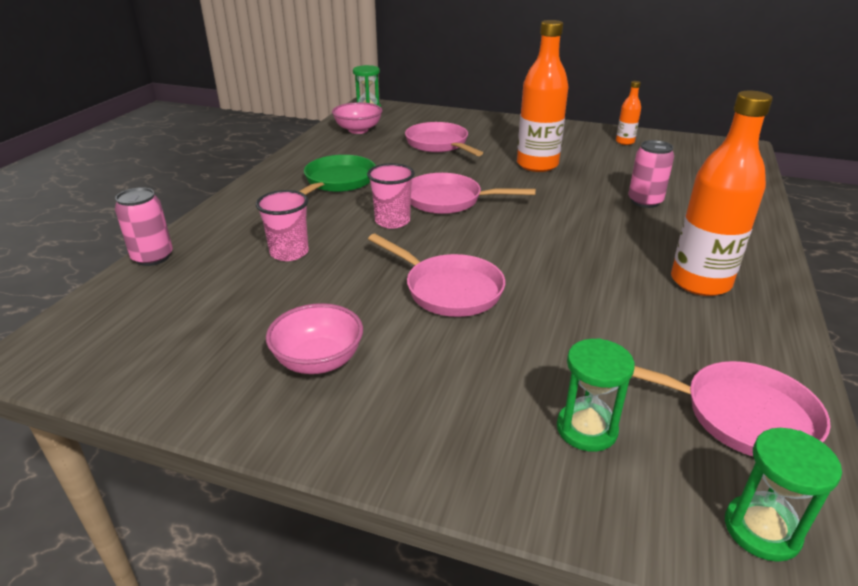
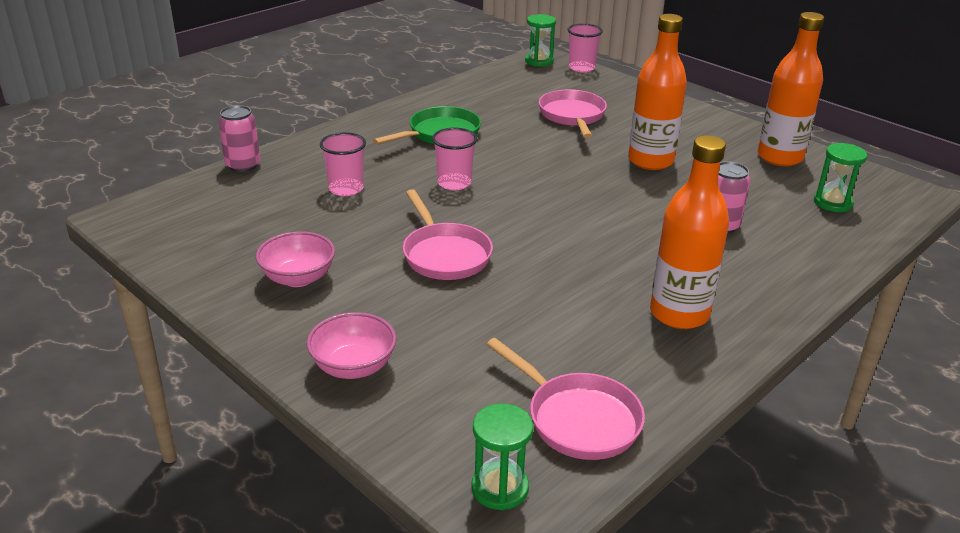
camera: 25 degrees right, 0 degrees up
(358, 130) = (507, 83): pink bowl -> pink bowl (353, 367)
(408, 108) = (581, 68): none -> pink cup
(448, 200) = (524, 176): pink pan -> none
(586, 429) = (445, 386): green hourglass -> green hourglass (832, 203)
(625, 142) = (779, 157): orange bottle -> orange bottle, size x2.08

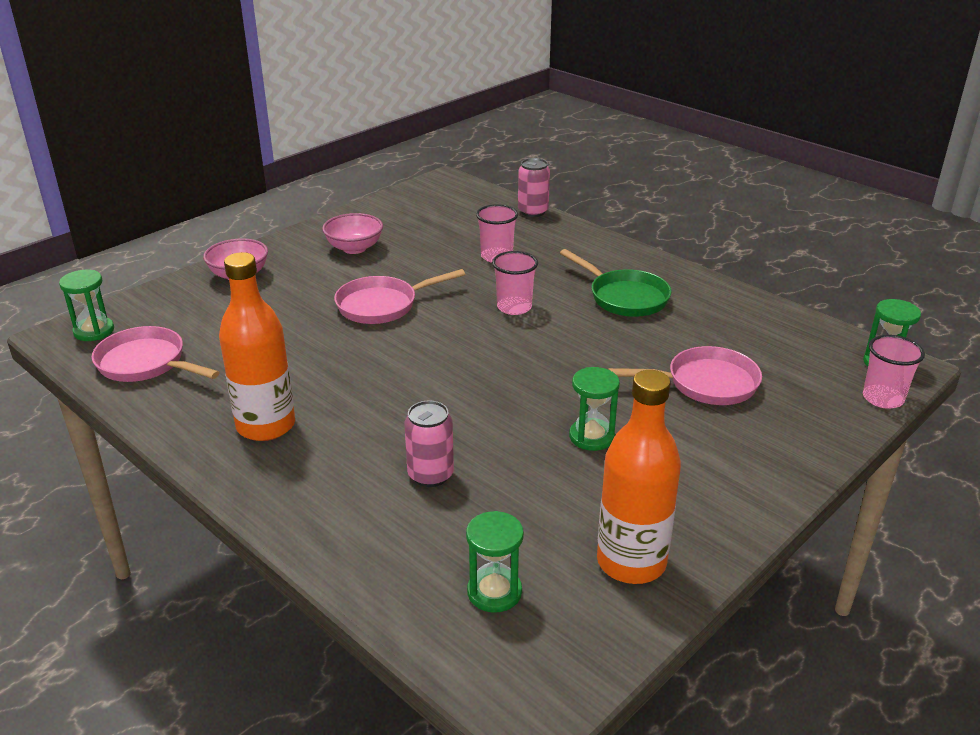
camera: 90 degrees right, 0 degrees up
(578, 419) = (146, 363): pink pan -> pink pan turned 75 degrees clockwise
(650, 161) = (591, 437): orange bottle -> green hourglass

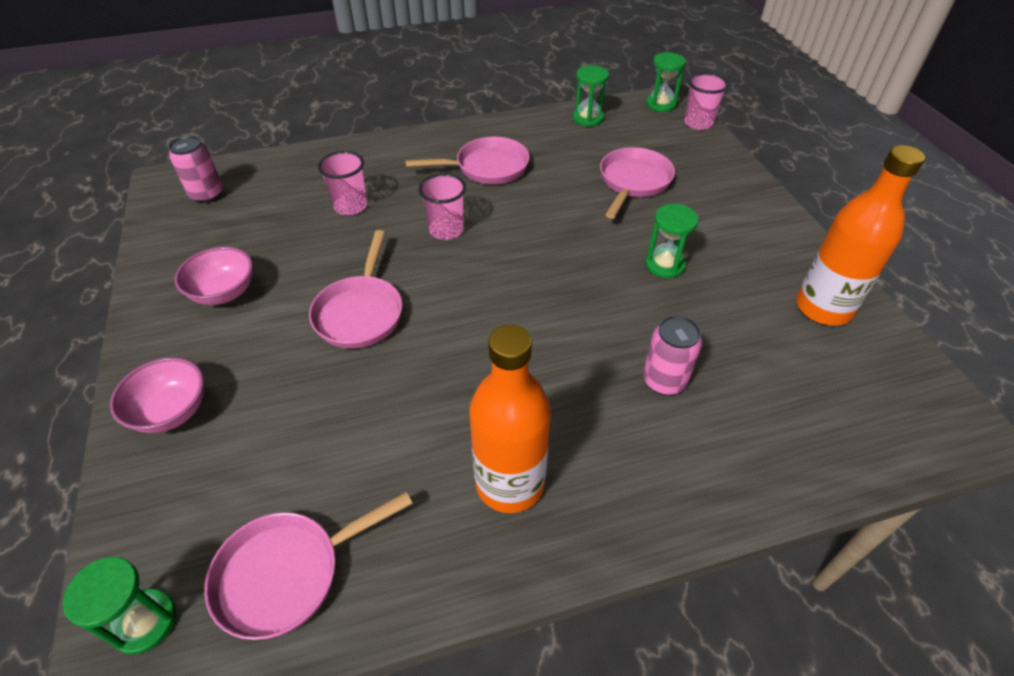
camera: 60 degrees left, 15 degrees up
(494, 592) = (834, 398): green hourglass -> green hourglass (588, 118)
(533, 212) = (297, 155): pink can -> pink can (207, 194)
(625, 297) = (487, 167): green pan -> pink pan

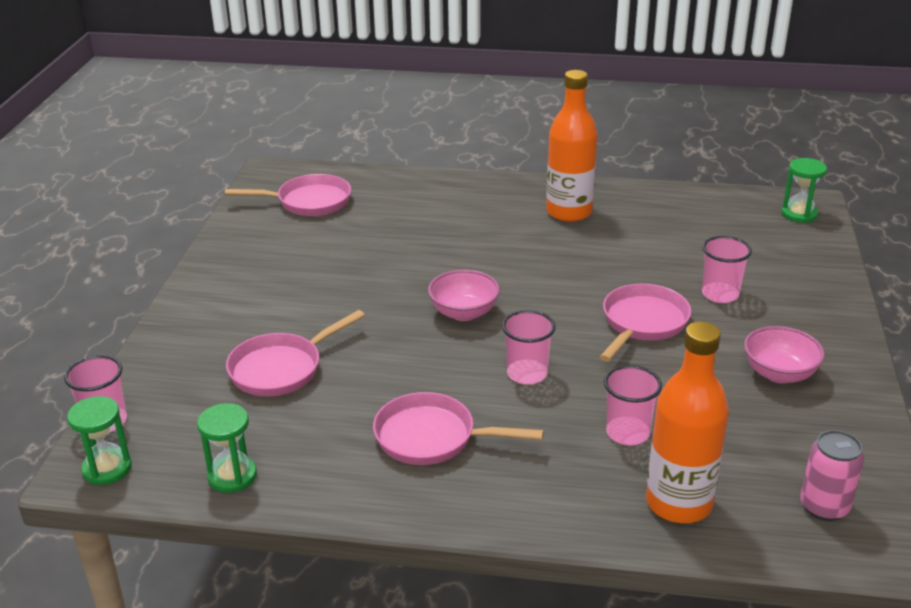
camera: 155 degrees left, 15 degrees down
(171, 411) = (809, 297): pink bowl -> pink bowl (464, 313)
(280, 381) = (720, 294): none -> pink cup
(287, 574) = (716, 211): pink pan -> pink pan (309, 202)
(664, 264) = (343, 289): green hourglass -> none
(664, 380) = (427, 228): pink can -> none
(823, 308) = (260, 234): orange bottle -> orange bottle (678, 503)

